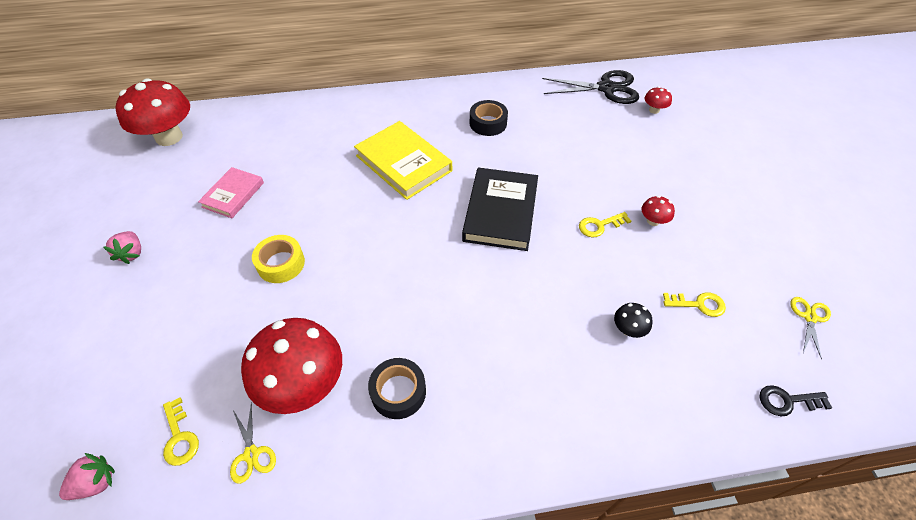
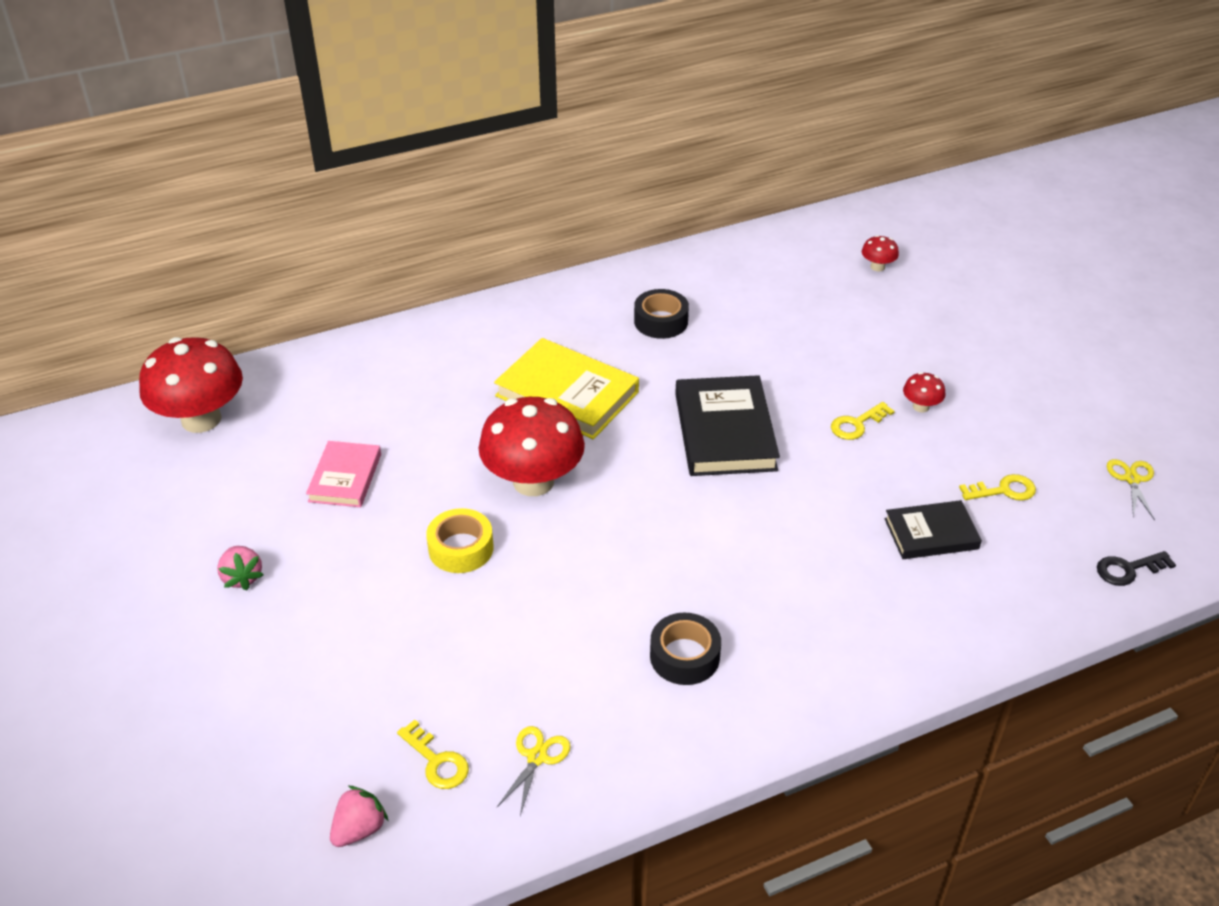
camera: 15 degrees left, 10 degrees down
(251, 454) = (537, 757): yellow scissors -> yellow scissors turned 120 degrees counterclockwise
(304, 384) = (564, 674): red mushroom -> red mushroom (533, 481)
(606, 88) = (804, 248): black scissors -> none
(628, 329) = (931, 534): black mushroom -> black book

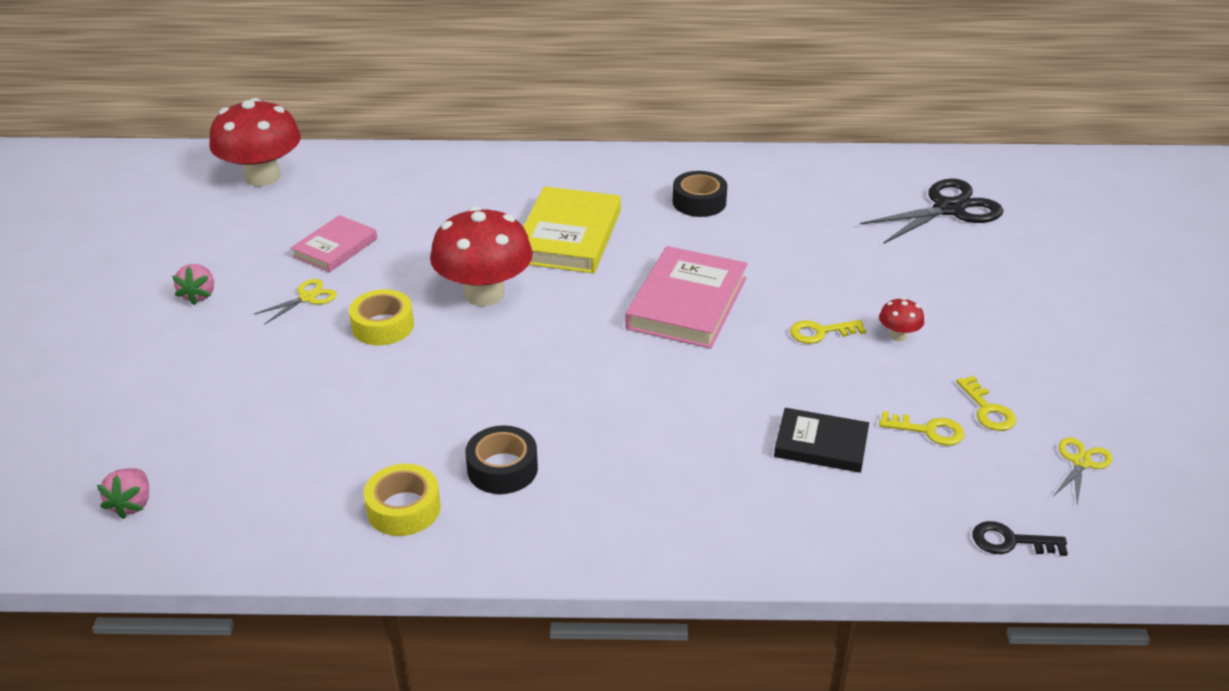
camera: 25 degrees right, 5 degrees down
(359, 829) = (132, 504): pink strawberry -> pink strawberry turned 120 degrees clockwise
(436, 761) = (231, 476): yellow key -> yellow key (987, 409)
(537, 757) = (312, 502): yellow scissors -> yellow scissors (307, 298)
(567, 394) = (568, 236): yellow book -> yellow book turned 45 degrees clockwise
(626, 730) = (403, 509): none -> yellow tape
(725, 431) = (687, 303): black book -> pink book
(877, 267) = (948, 209): red mushroom -> black scissors

